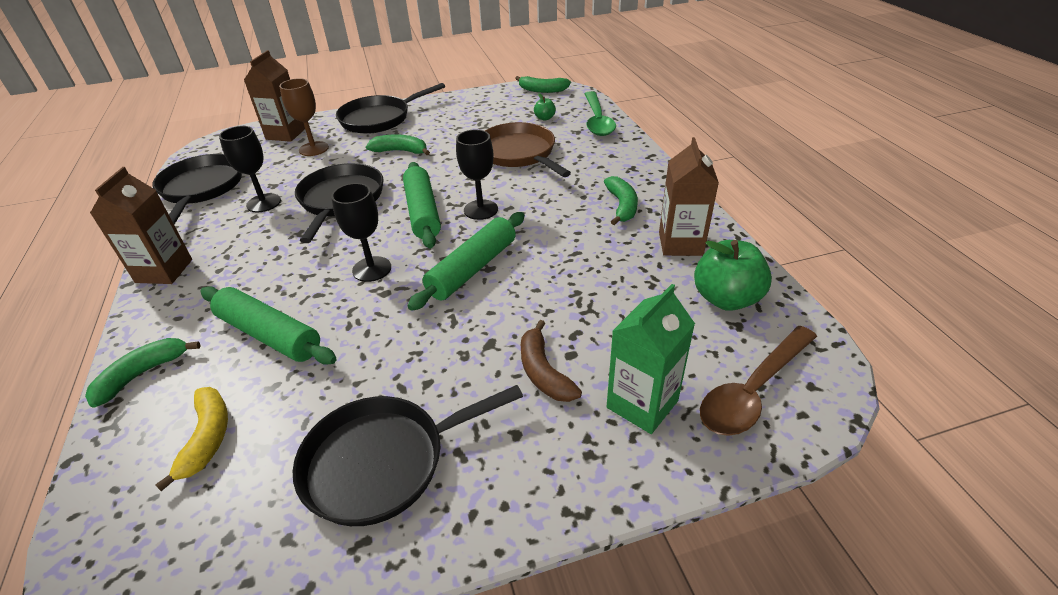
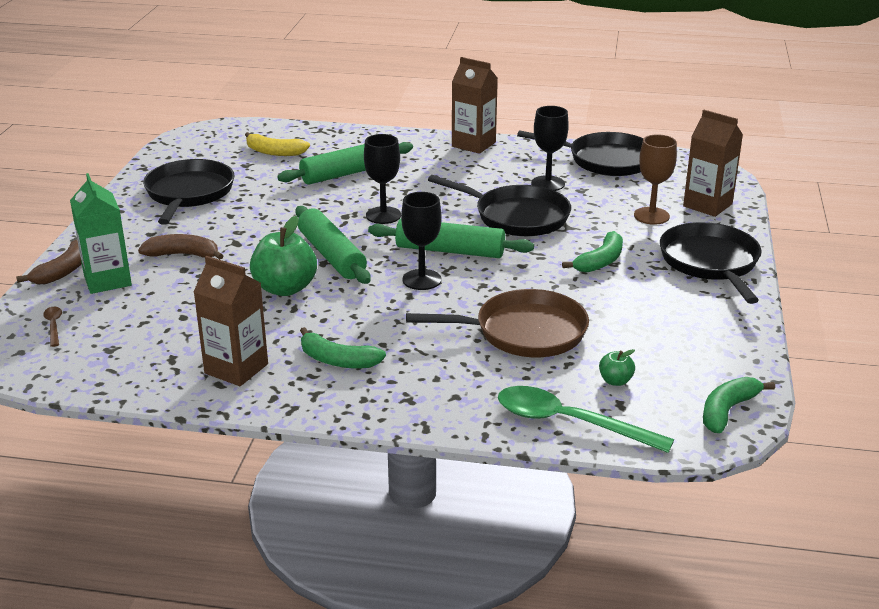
camera: 115 degrees right, 10 degrees down
(142, 374) = (356, 137): green banana -> none
(661, 462) = (63, 271): none -> brown banana
(726, 299) = (141, 358): green apple -> green apple (285, 288)
(753, 390) = (54, 326): brown spoon -> brown spoon, size x0.43

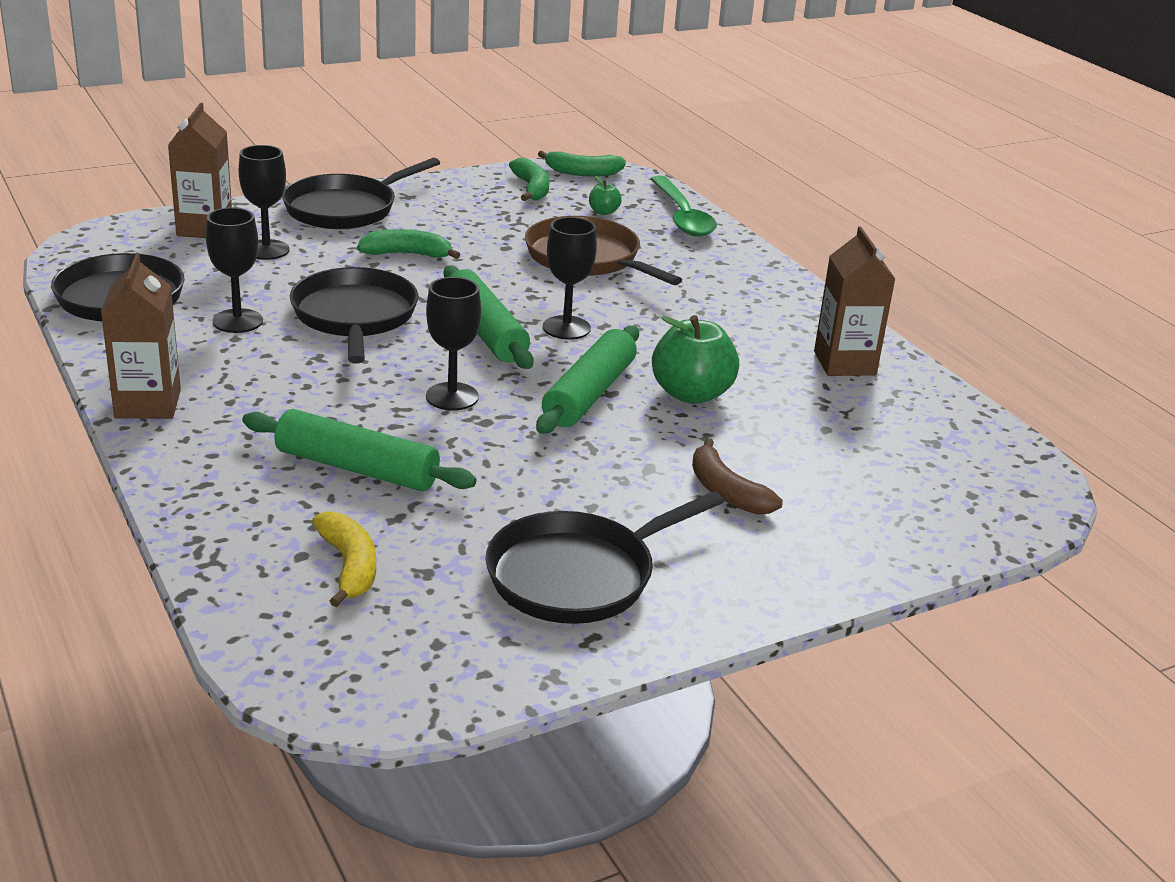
camera: 130 degrees left, 0 degrees up
(54, 326) = (965, 498): brown spoon -> none
(63, 271) = (885, 560): brown banana -> none
(107, 280) = (849, 515): green carton -> none
(338, 360) = (756, 322): green banana -> green banana (531, 188)
(651, 216) = (266, 250): brown goblet -> black goblet

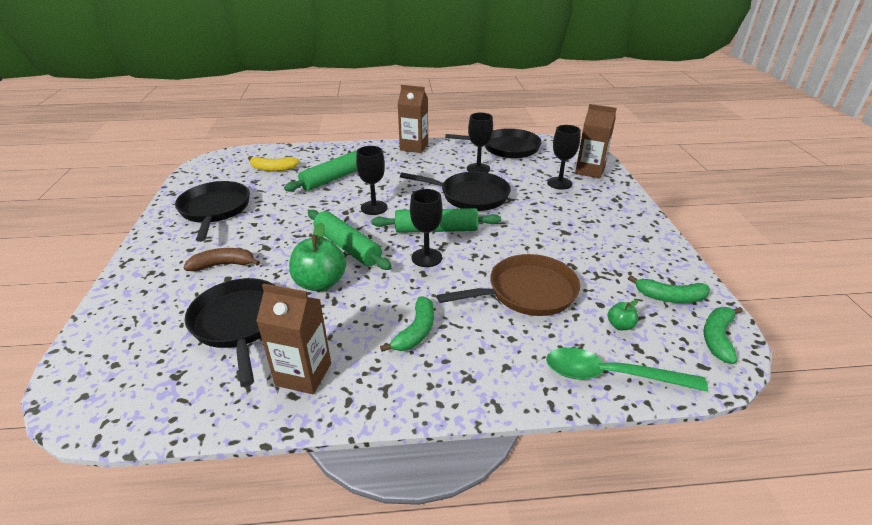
camera: 115 degrees right, 5 degrees up
(345, 209) = (620, 213): black pan -> black pan (239, 323)
(407, 254) = (547, 222): green banana -> green banana (416, 331)

